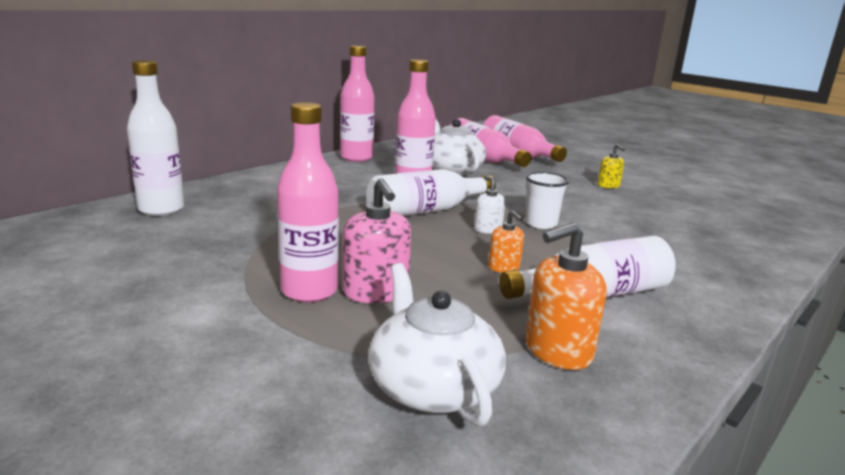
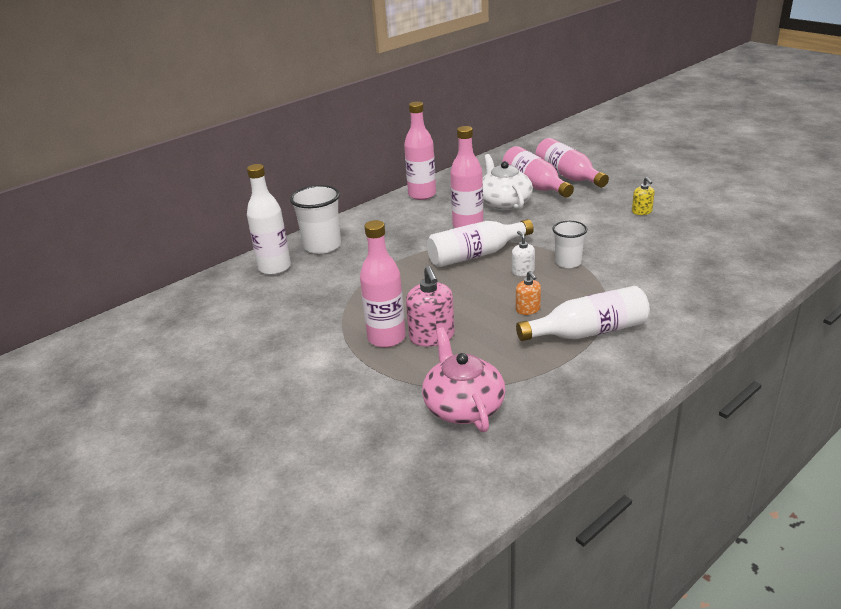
camera: 10 degrees right, 10 degrees up
(230, 193) = (322, 246): none -> white cup
(432, 386) = (463, 406): white teapot -> pink teapot
(557, 350) = (549, 379): orange soap dispenser -> none

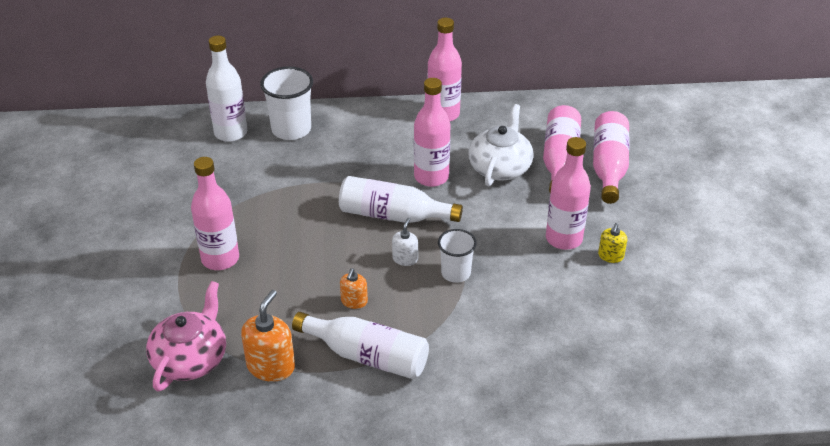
camera: 35 degrees right, 10 degrees up
(432, 337) = (251, 279): pink soap dispenser -> none
(532, 375) = (271, 366): none -> orange soap dispenser
(602, 216) = (563, 239): none -> pink bottle

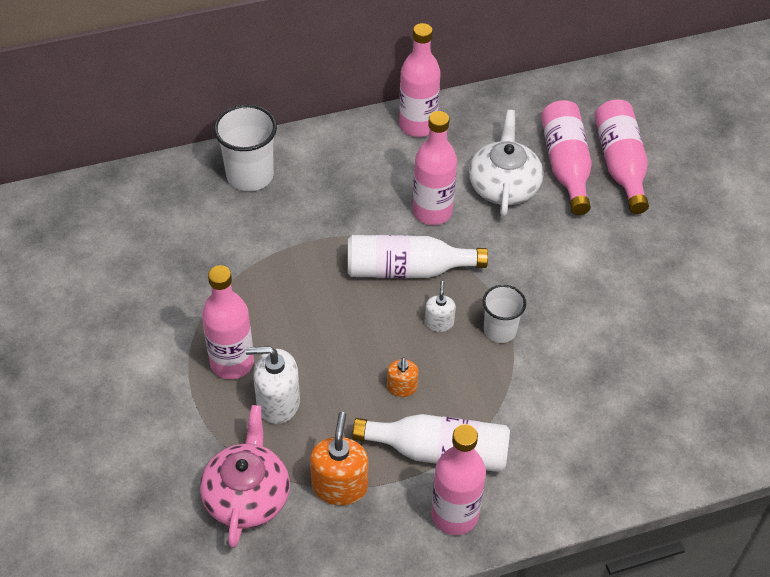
camera: 15 degrees left, 10 degrees up
(231, 133) = (180, 192): white bottle -> none
(245, 294) = (278, 402): none -> white soap dispenser
(563, 239) = (600, 265): pink bottle -> pink bottle (454, 515)
(610, 256) = (656, 278): yellow soap dispenser -> none

